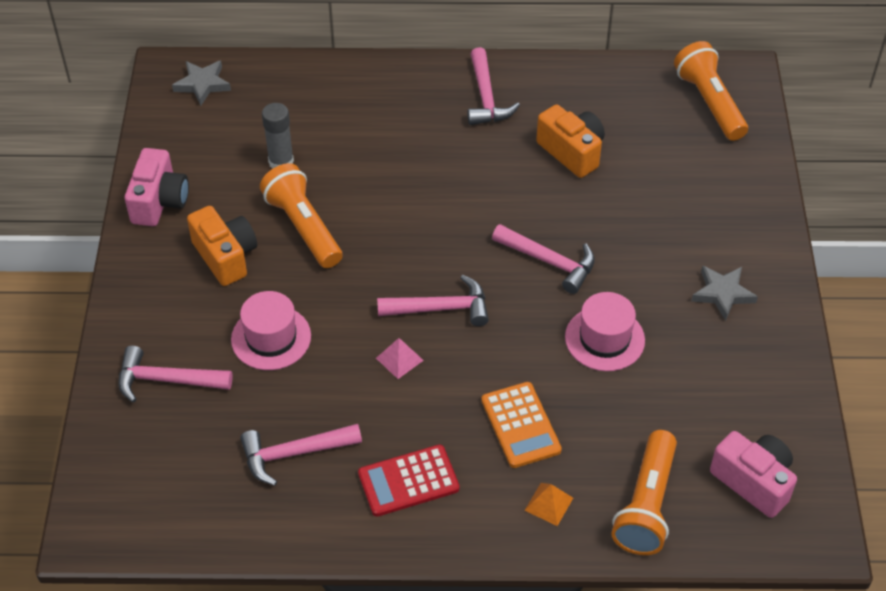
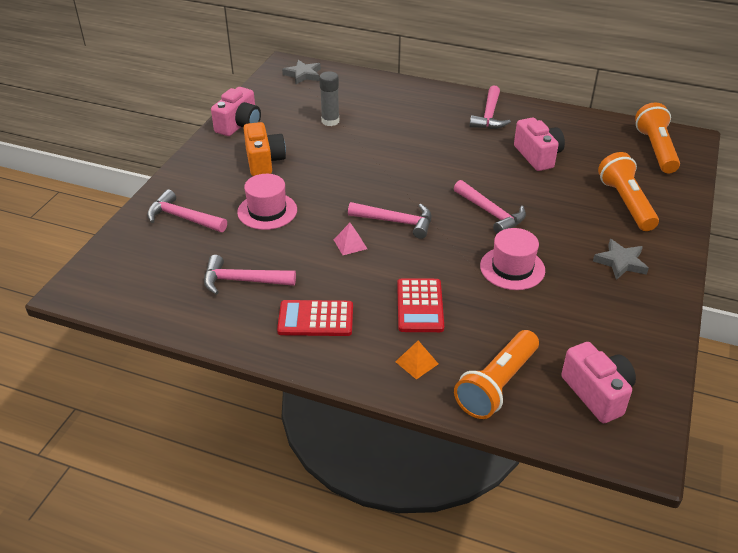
camera: 20 degrees right, 10 degrees down
(304, 227) = (325, 157): orange flashlight -> orange flashlight (626, 203)
(520, 425) = (419, 306): orange calculator -> red calculator
(572, 152) = (538, 156): orange camera -> pink camera

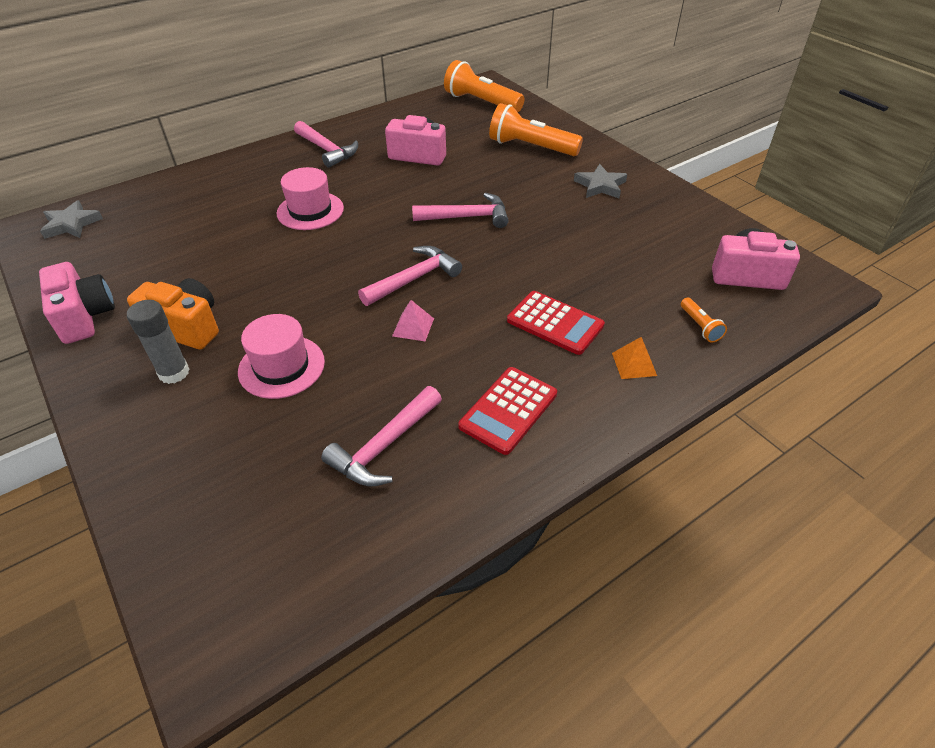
camera: 55 degrees left, 5 degrees up
(183, 218) = (198, 453): pink hammer -> none
(330, 121) = (188, 245): grey glue stick -> grey glue stick (174, 372)
(496, 385) = (699, 326): orange flashlight -> orange flashlight, size x0.46
(512, 268) = (554, 242): pink hat -> pink hat (310, 211)

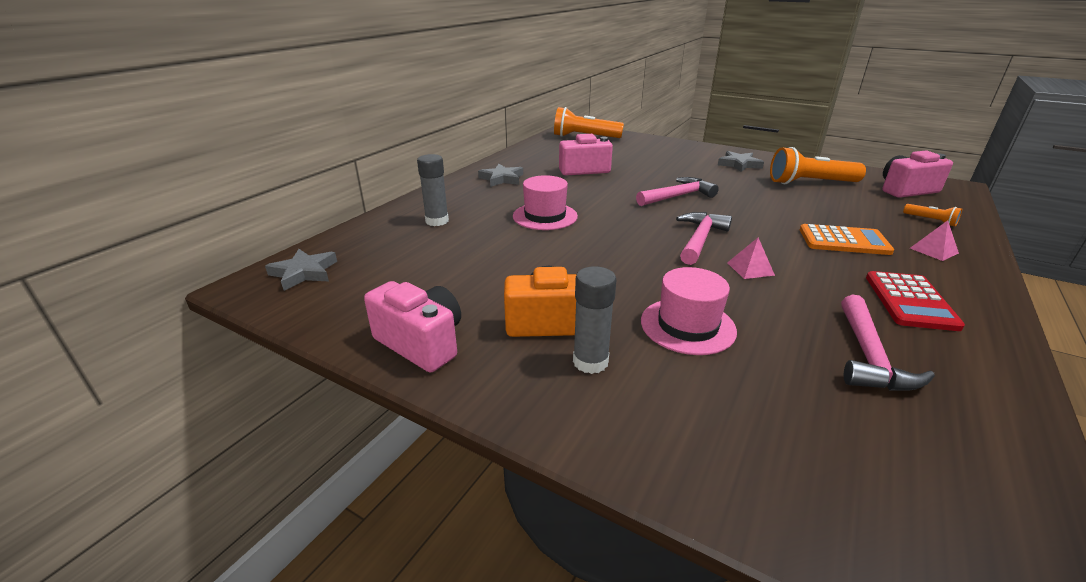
camera: 25 degrees left, 15 degrees down
(216, 193) = (437, 221): none -> grey glue stick
(327, 150) = (502, 179): pink hammer -> grey star
(531, 147) = (659, 153): orange flashlight -> orange flashlight (810, 183)
(555, 323) = (844, 241): red calculator -> orange calculator
(634, 364) = (934, 250): orange pyramid -> pink pyramid

